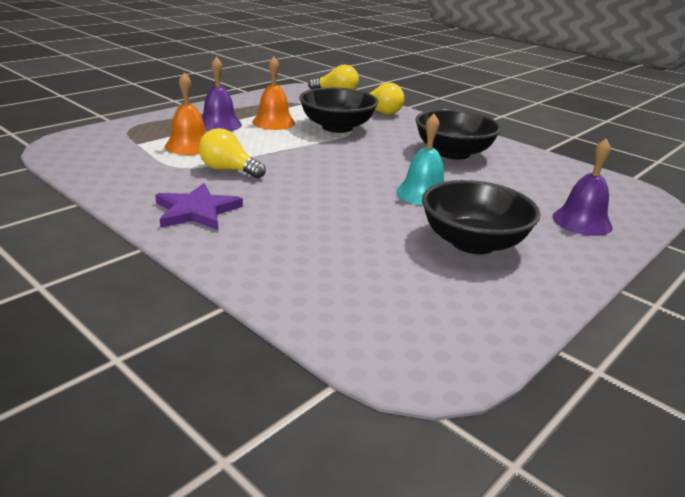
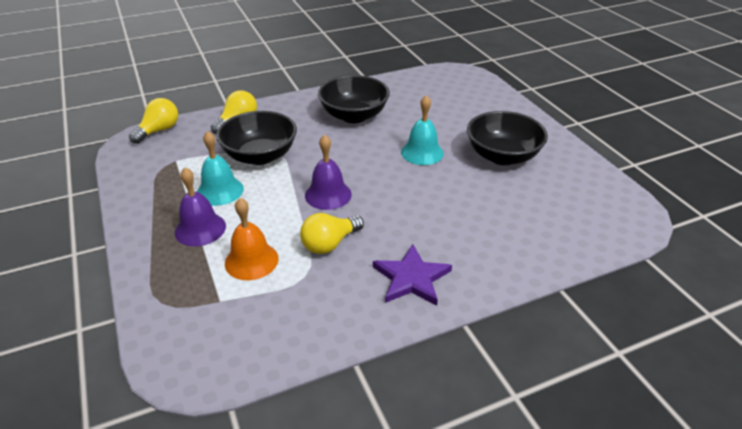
camera: 65 degrees left, 10 degrees up
(273, 122) = (220, 191): orange bell -> turquoise bell
(582, 221) = (485, 106): purple bell -> purple bell (328, 194)

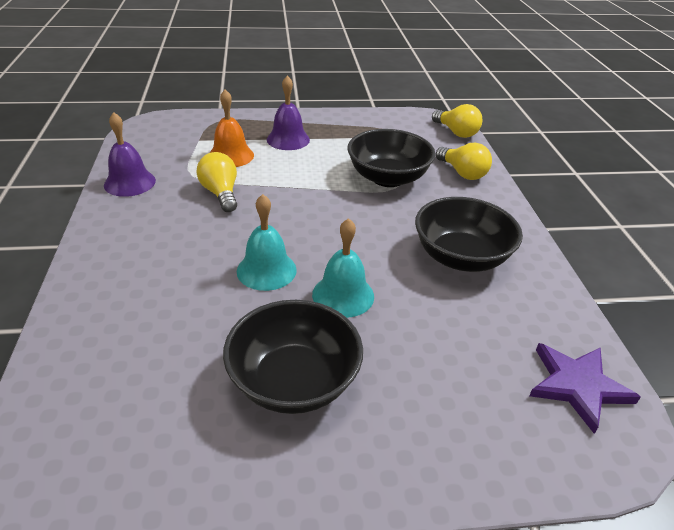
camera: 105 degrees right, 0 degrees up
(220, 191) = (337, 152): turquoise bell -> turquoise bell (266, 270)
(328, 194) = (295, 205): purple bell -> purple bell (130, 182)
(411, 278) = (137, 227): purple star -> purple star (577, 385)

